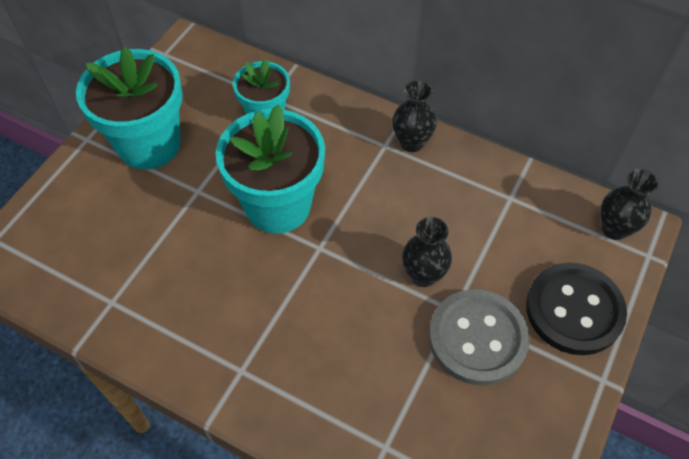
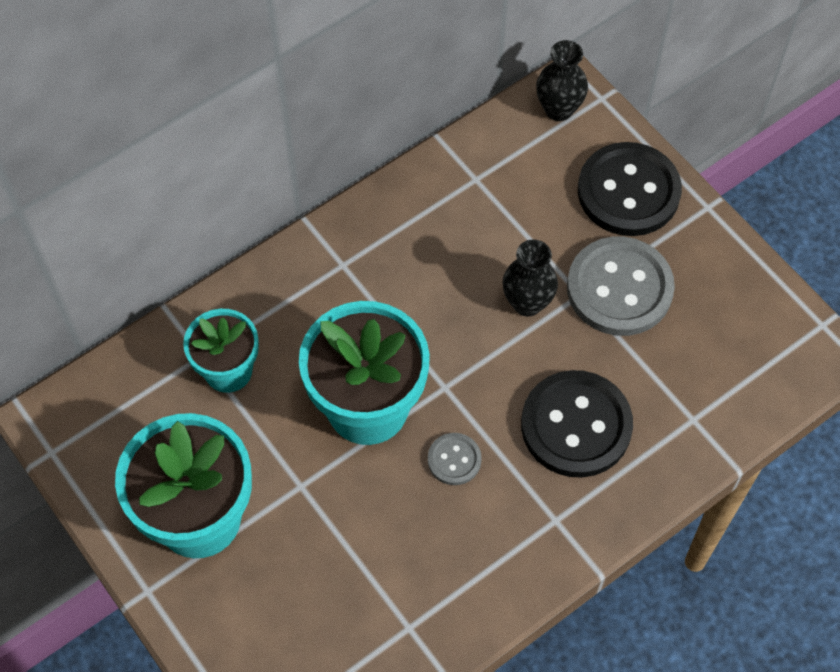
camera: 65 degrees left, 5 degrees up
(261, 278) = (454, 460): none -> grey button
(332, 353) = (576, 425): none -> black button
(411, 143) = (353, 236): black vase -> none

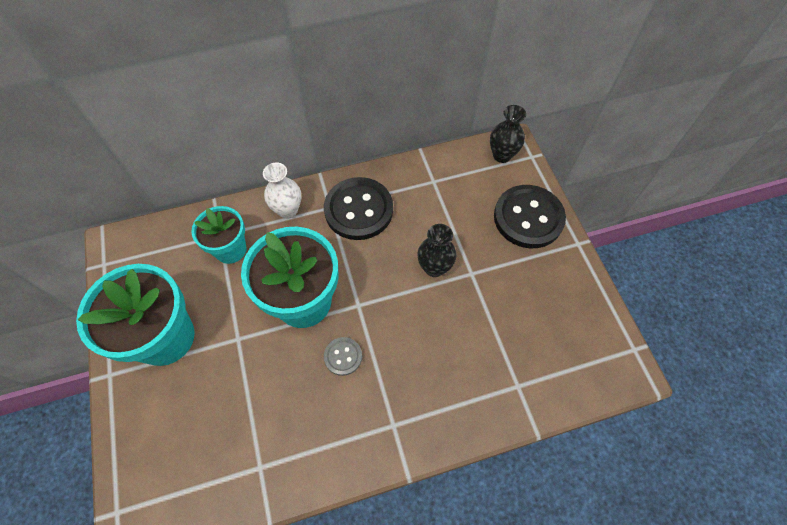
camera: 20 degrees right, 0 degrees up
(283, 288) = (288, 210): none -> white vase
(576, 425) = (434, 361): black button -> black button (358, 210)
(619, 288) = (499, 278): grey button -> none

